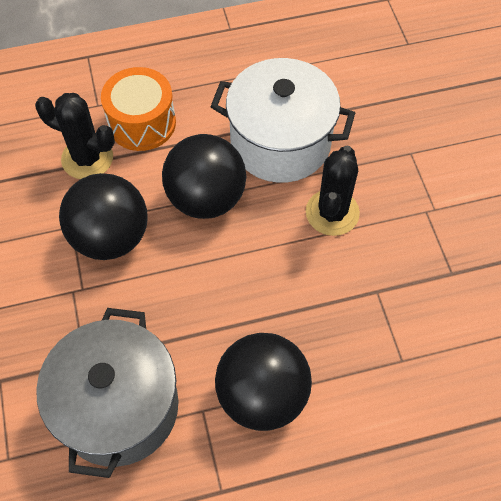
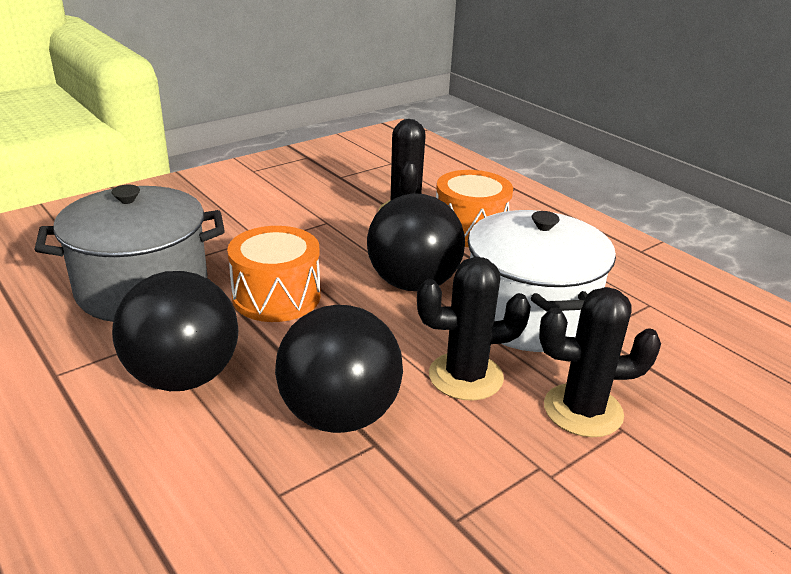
camera: 65 degrees right, 30 degrees down
(110, 237) = (328, 242): black ball -> black ball (339, 415)
(180, 302) = (276, 296): none -> orange drum
(388, 164) = (583, 410): none -> black cactus

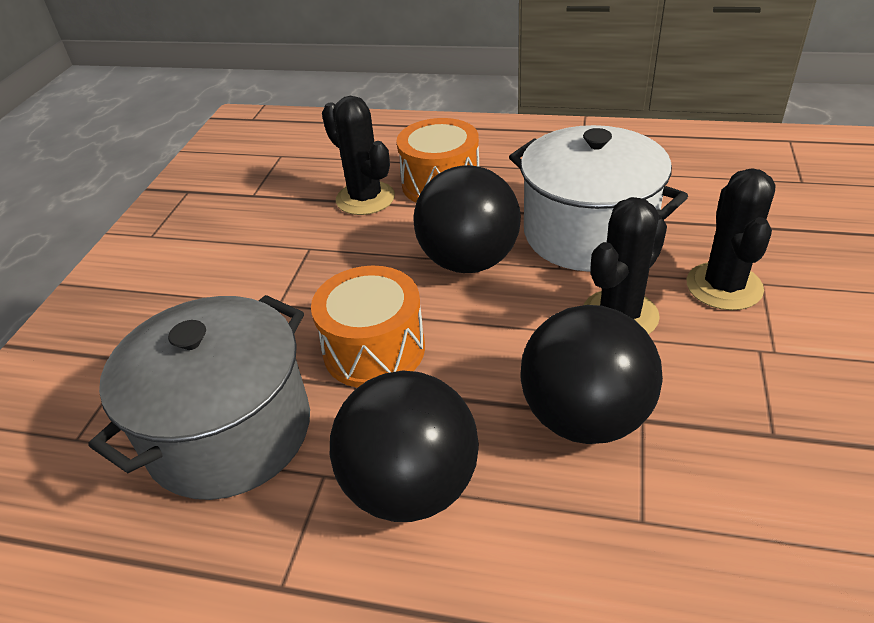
camera: 35 degrees left, 10 degrees up
(583, 410) = (724, 286): black cactus -> black cactus turned 45 degrees counterclockwise

